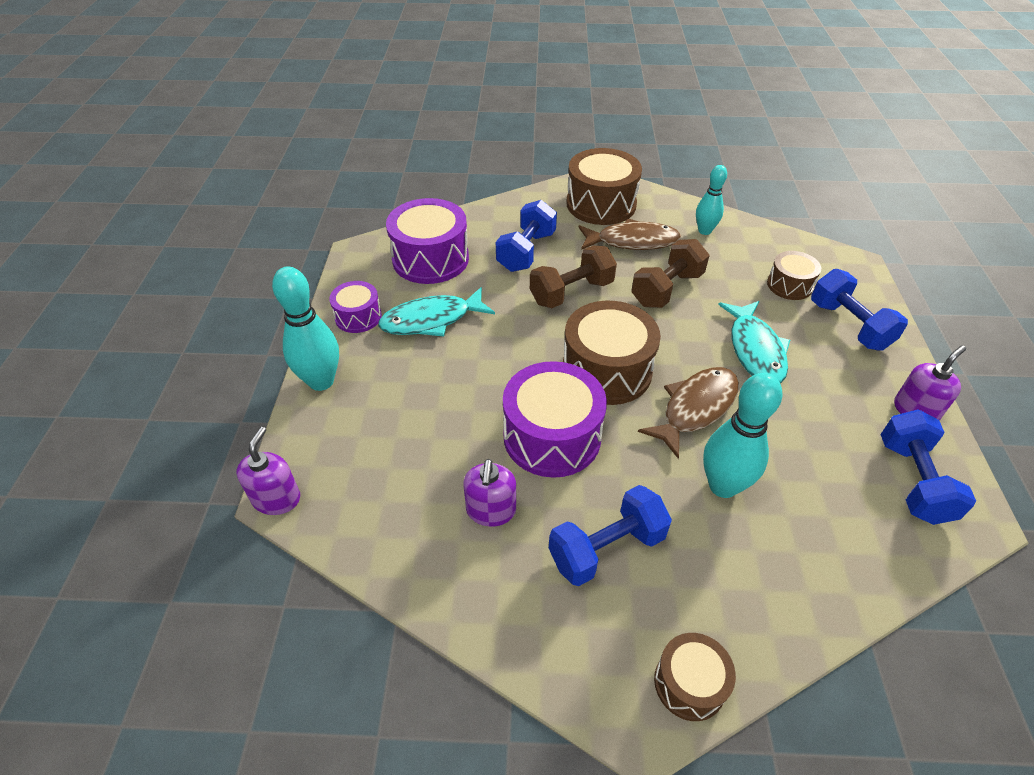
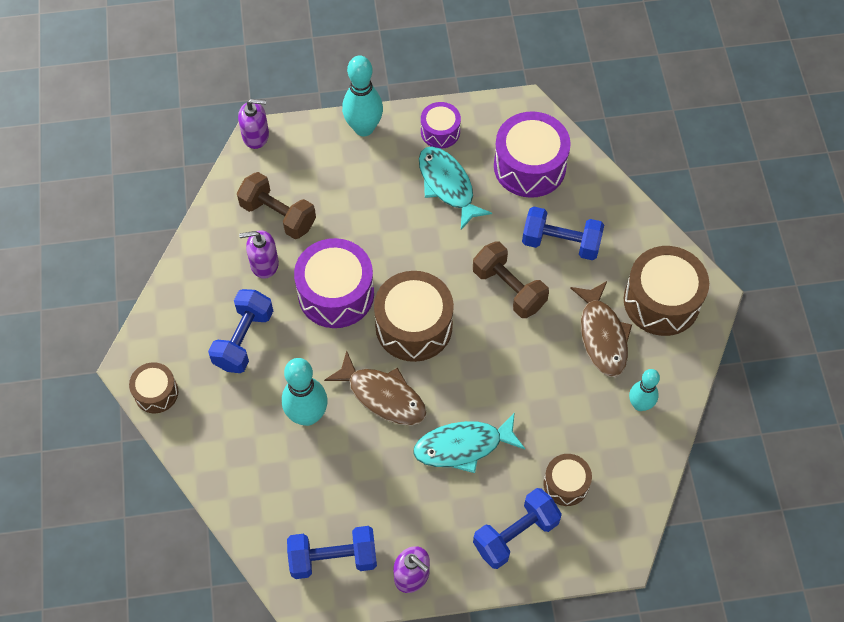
camera: 80 degrees right, 15 degrees up
(606, 548) = (243, 339): blue dumbbell -> blue dumbbell turned 60 degrees clockwise
(666, 289) = (533, 370): brown dumbbell -> brown dumbbell (278, 215)

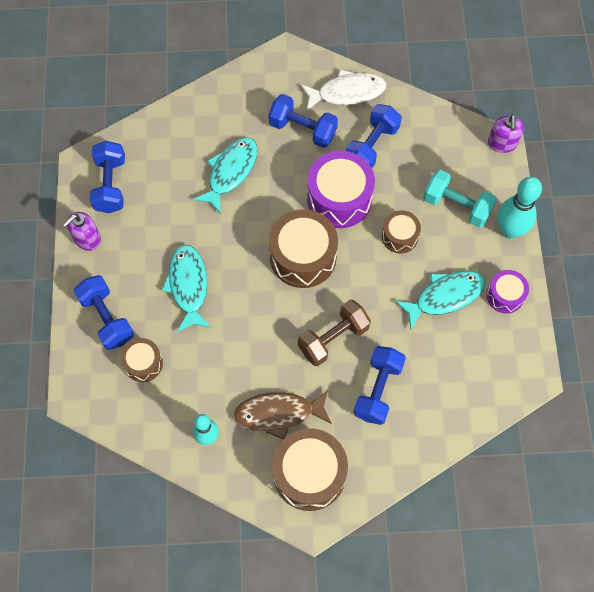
camera: 95 degrees right, 5 degrees up
(156, 393) = (262, 69): brown drum -> brown drum (399, 236)
(190, 294) = (347, 92): none -> white fish
(264, 264) = (372, 146): purple soap dispenser -> blue dumbbell
(278, 215) = (419, 158): brown dumbbell -> none
(307, 415) = (230, 172): turquoise bowling pin -> turquoise fish
(338, 177) = (457, 206): none -> turquoise dumbbell
(383, 396) = (241, 228): brown fish -> none
(529, 166) = (464, 372): purple drum -> none

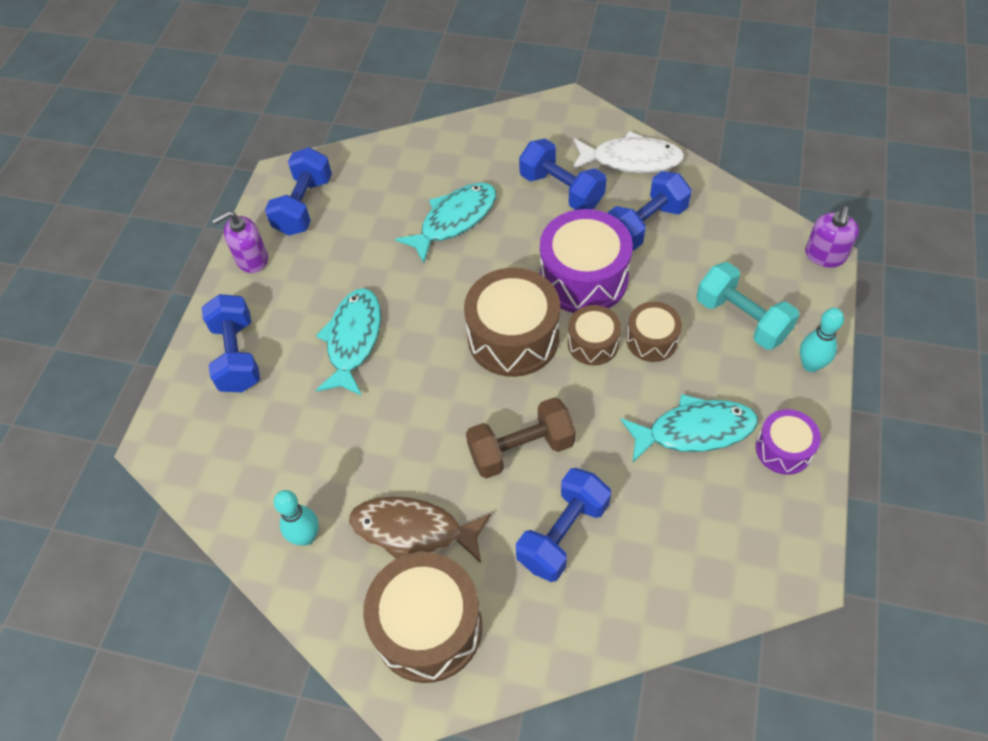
camera: 20 degrees right, 10 degrees down
(143, 363) = (260, 421): brown drum -> brown drum (593, 343)
(509, 230) = (810, 365): turquoise bowling pin -> turquoise bowling pin, size x0.64

